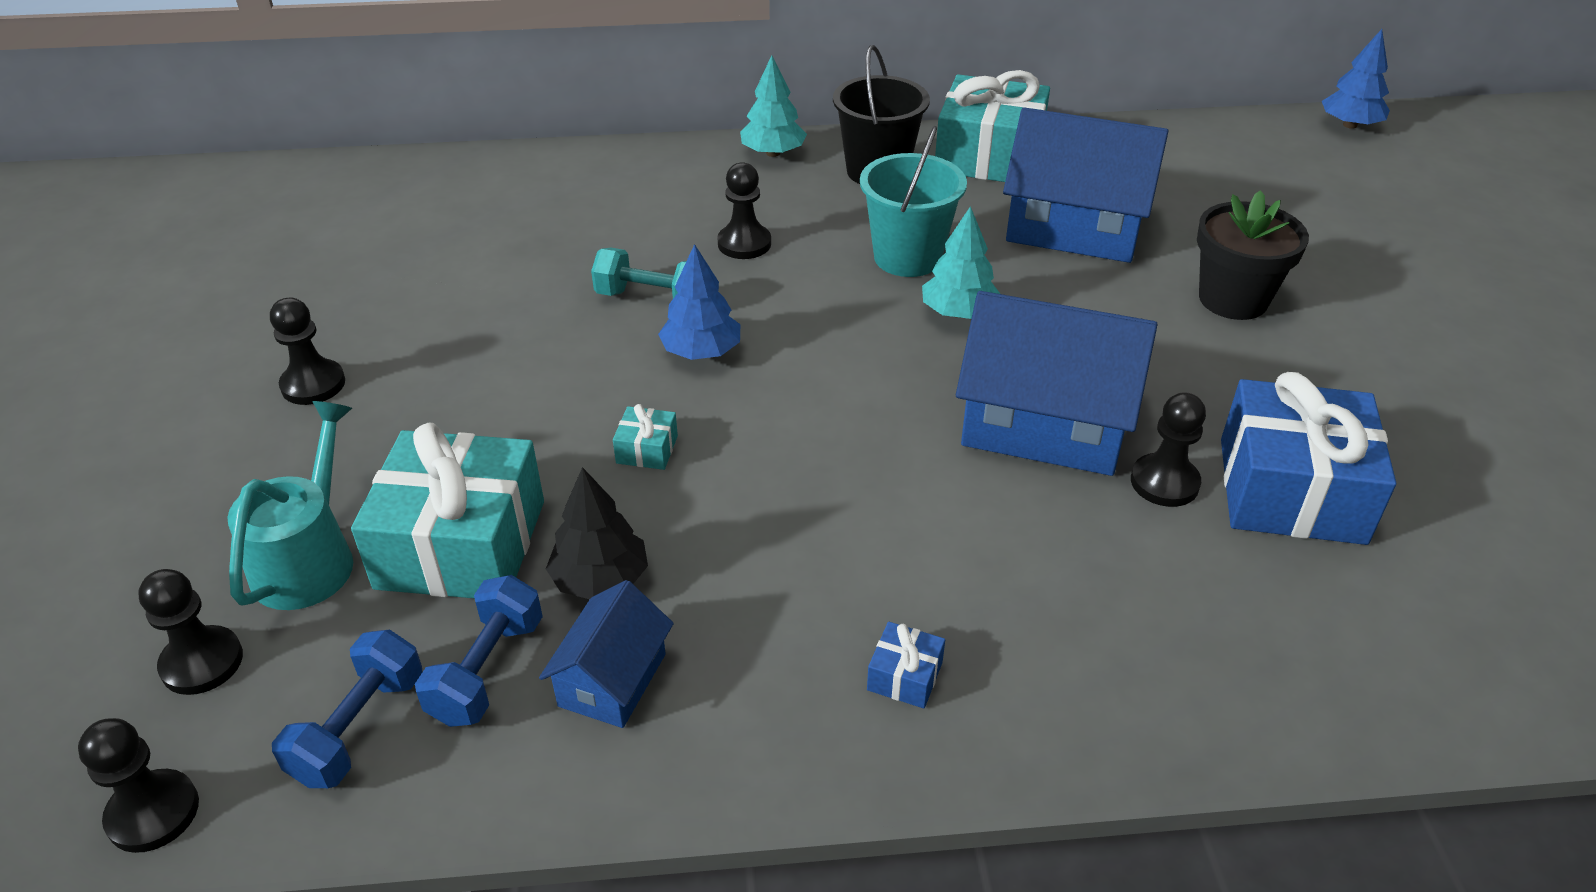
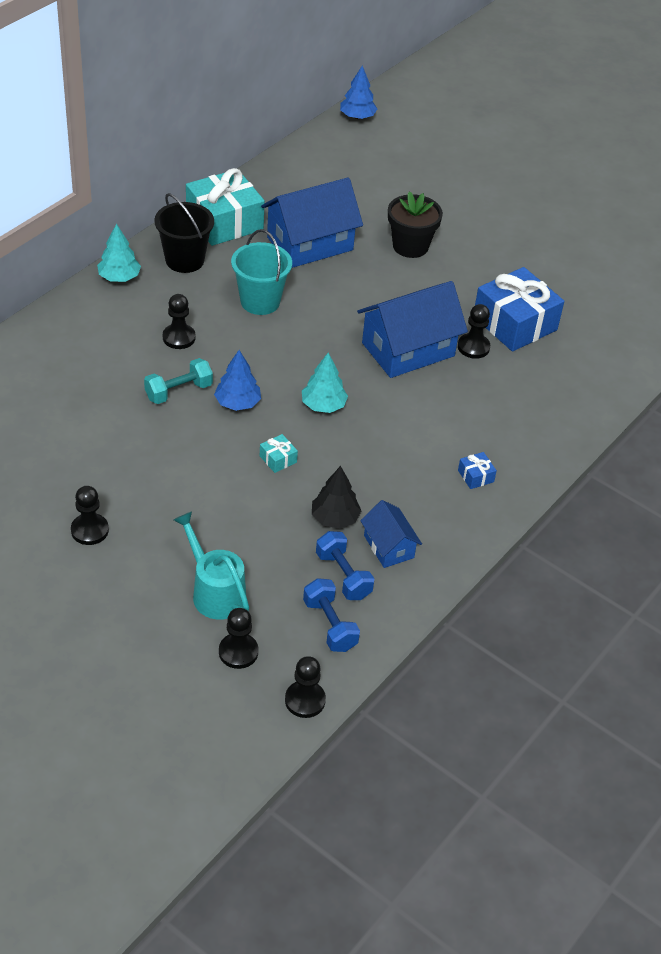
camera: 50 degrees left, 5 degrees up
(461, 544) = (264, 544): turquoise gift -> none
(958, 313) = (316, 317): turquoise tree -> turquoise tree (323, 405)

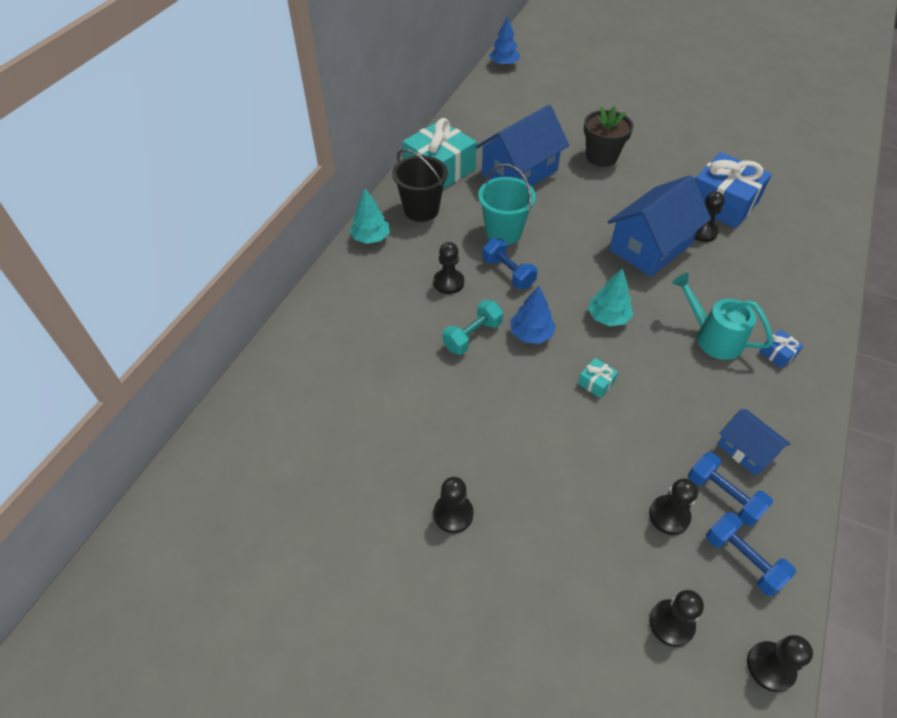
camera: 10 degrees left, 5 degrees up
(214, 591) = (610, 552): turquoise watering can -> turquoise watering can (712, 337)
(244, 342) = (508, 273): none -> blue dumbbell
(283, 578) = (669, 516): none -> black pawn
(335, 518) = (680, 432): black tree -> none

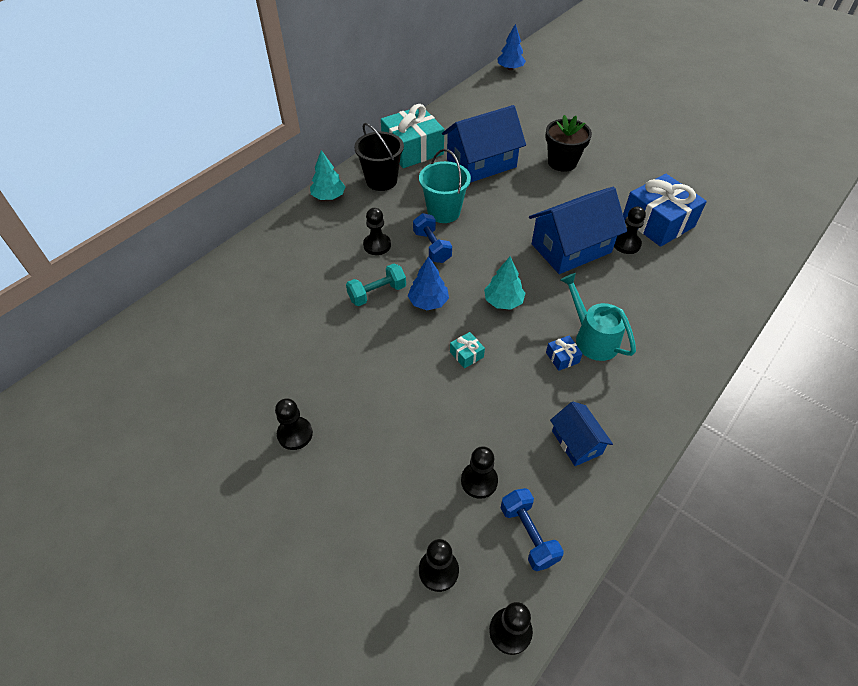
camera: 15 degrees right, 0 degrees up
(723, 496) = (536, 476): blue dumbbell -> none
(777, 354) = (647, 365): blue gift -> blue gift (562, 357)

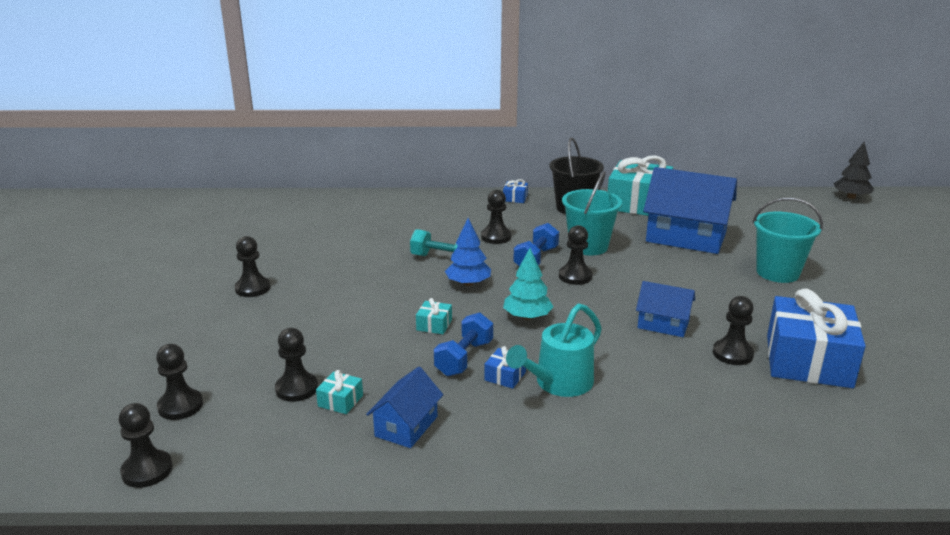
camera: 50 degrees right, 25 degrees down
(328, 196) = (515, 198): turquoise tree -> blue gift
(476, 245) = (575, 276): none -> black pawn
(510, 68) = (851, 197): blue tree -> black tree
(517, 462) = (340, 401): none -> turquoise gift
(528, 535) = (263, 440): blue dumbbell -> blue dumbbell (464, 358)
(562, 162) = (777, 273): black flower pot -> turquoise bucket
(571, 248) = (663, 324): blue house -> blue house, size x0.53
(592, 338) = (558, 383): turquoise watering can -> turquoise watering can turned 150 degrees counterclockwise

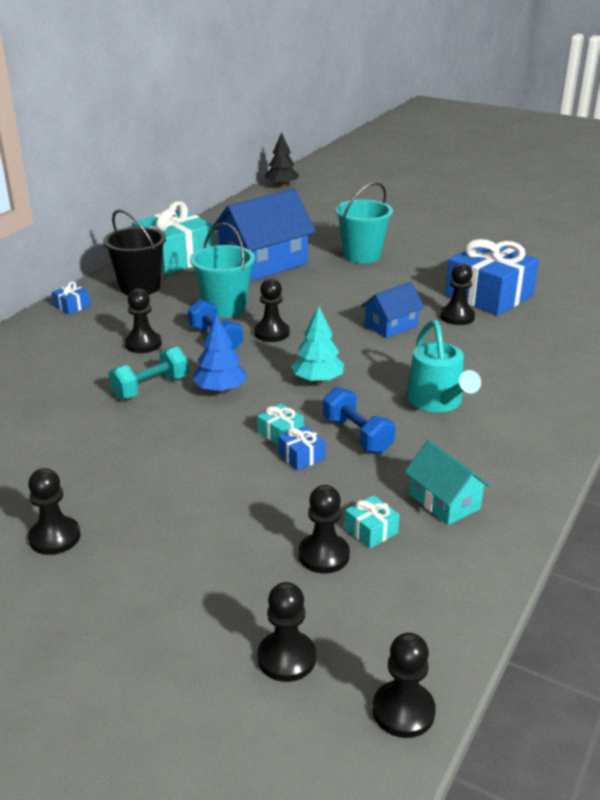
camera: 60 degrees left, 5 degrees up
(406, 426) = (444, 501): blue house -> turquoise house
(505, 376) = (405, 423): blue gift -> blue gift (301, 456)

